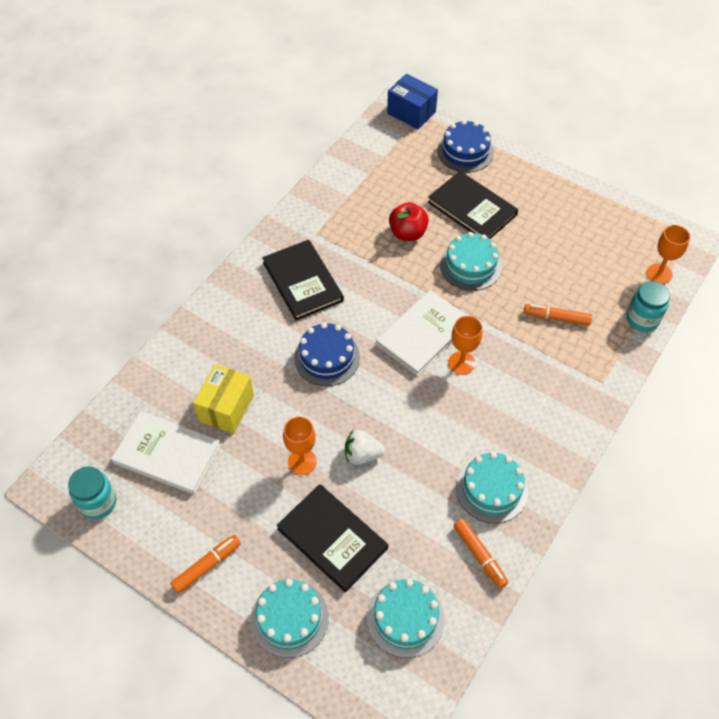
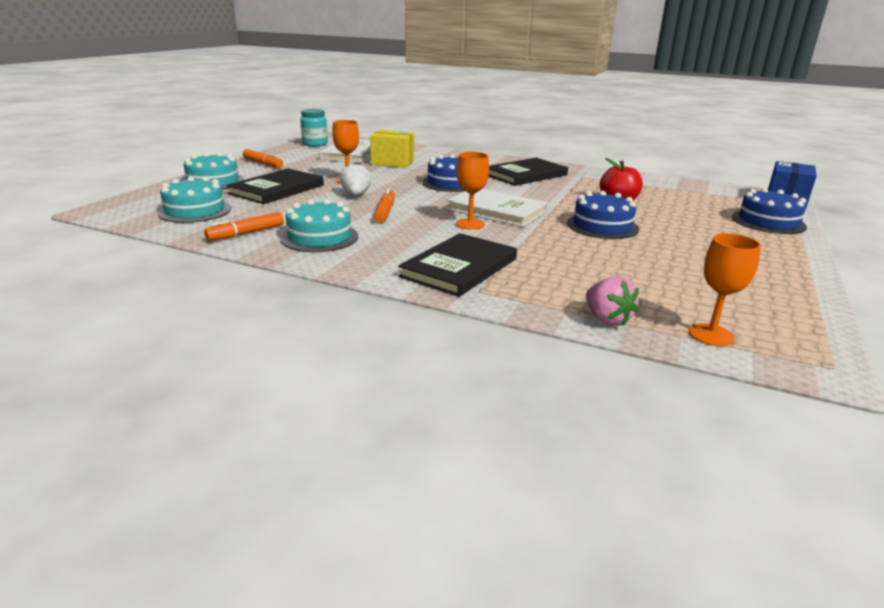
camera: 80 degrees right, 30 degrees down
(470, 266) = (602, 226): turquoise cake -> blue cake
(472, 208) = (686, 225): black book -> black book (459, 268)
(556, 318) = (563, 265): orange marker -> orange marker (385, 212)
(642, 319) = (607, 319): turquoise jar -> pink strawberry

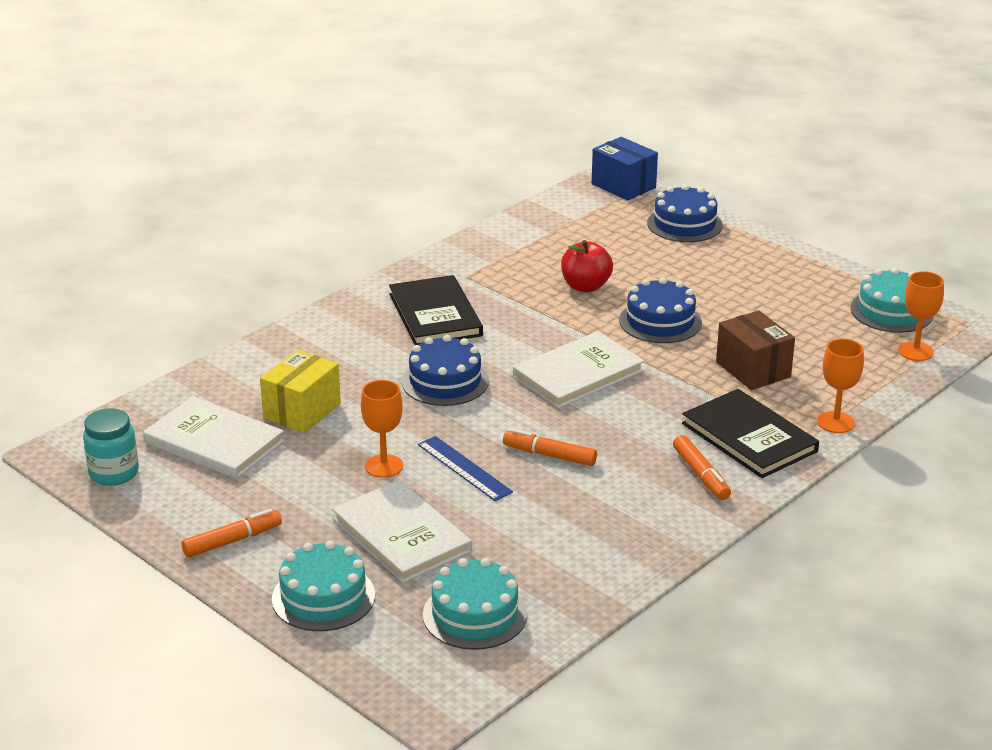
camera: 70 degrees left, 5 degrees up
(246, 233) = (591, 571): orange marker -> orange marker (701, 475)
(277, 189) = (401, 535): black book -> white book
(320, 237) = (626, 516): turquoise cake -> turquoise cake (891, 311)
(356, 195) = (464, 468): white strawberry -> blue ruler
(470, 224) = (621, 403): orange goblet -> orange goblet (835, 422)
(571, 261) = (753, 369): none -> brown box
(607, 319) = (880, 388): pink strawberry -> none

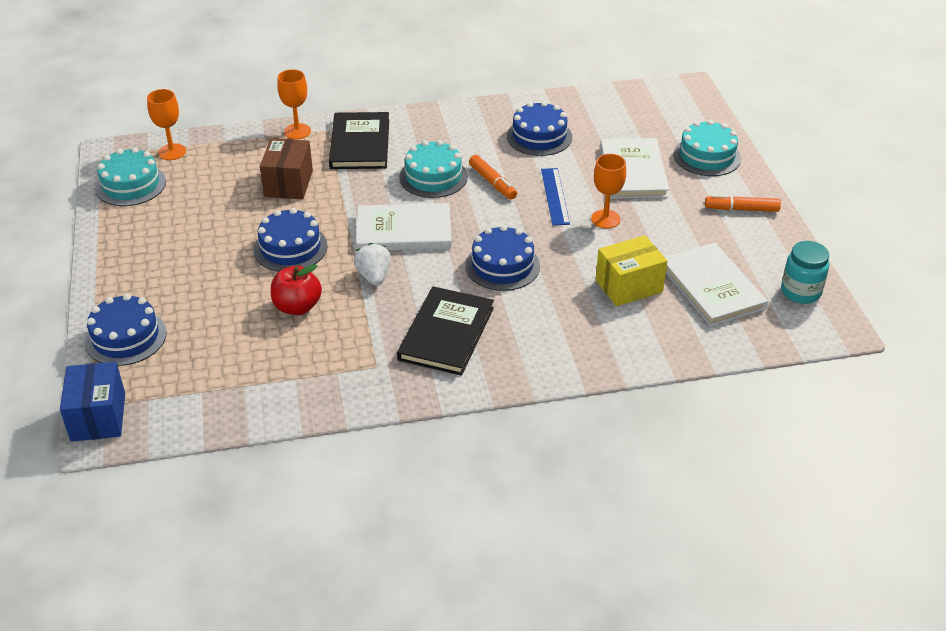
camera: 145 degrees left, 10 degrees up
(475, 614) = (629, 117): turquoise cake -> turquoise cake (433, 177)
(553, 329) = (374, 276): none -> white strawberry
(560, 533) = (539, 136): none -> blue cake
(701, 475) = (419, 135): orange marker -> none

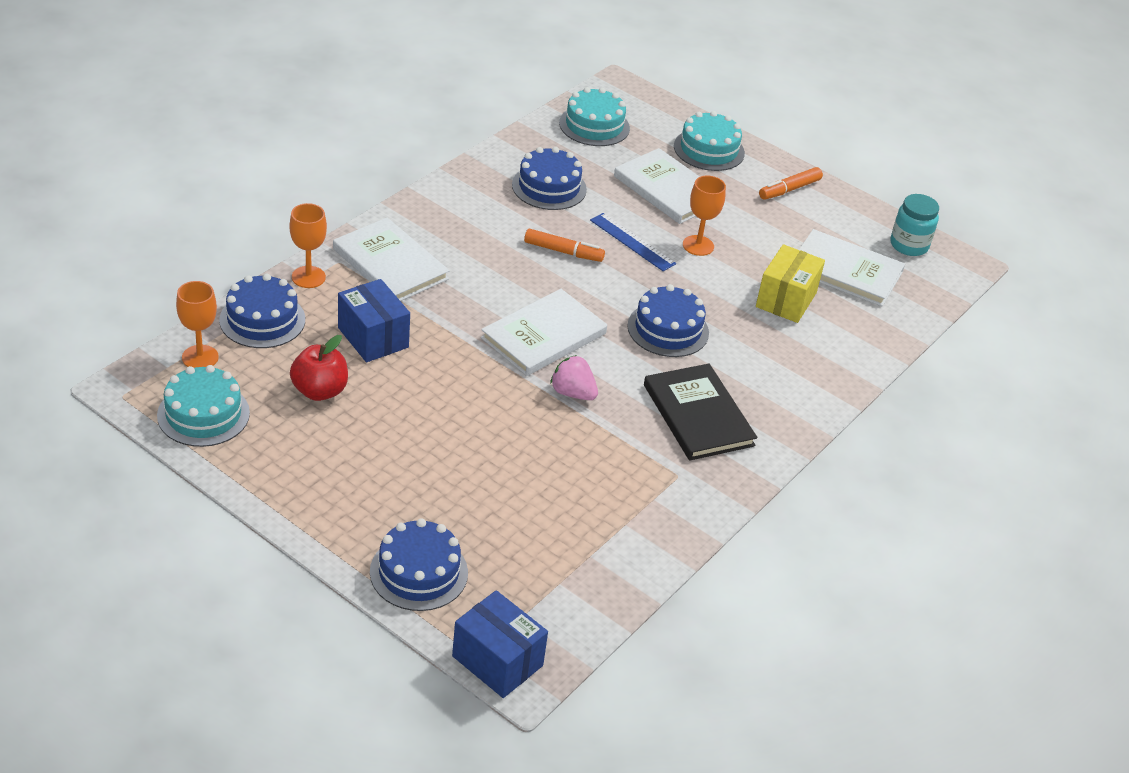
camera: 45 degrees left, 0 degrees up
(288, 184) = (373, 337): brown box -> blue box
(290, 248) = (460, 402): blue cake -> blue cake (262, 320)
(297, 307) = (542, 457): red apple -> red apple (319, 391)
(360, 144) = (390, 264): black book -> white book
(374, 276) = (572, 393): white strawberry -> pink strawberry
(433, 177) = (503, 269): turquoise cake -> turquoise cake (594, 125)

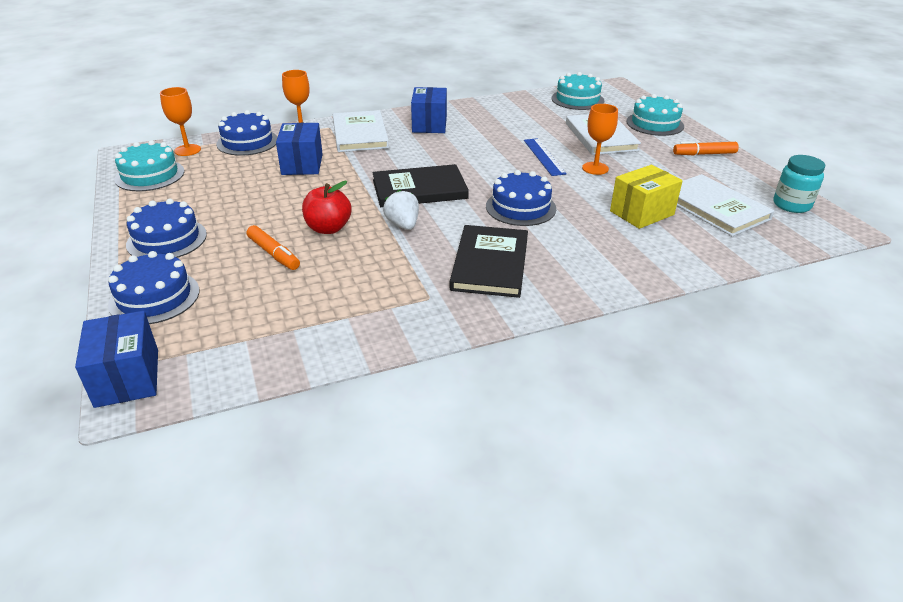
camera: 35 degrees right, 5 degrees down
(319, 391) = (233, 181): red apple -> red apple (328, 228)
(458, 222) = (429, 125): none -> blue box
(544, 336) = (419, 189): white book -> black book
(549, 187) = (512, 120): blue cake -> blue cake (167, 239)
(563, 251) = (486, 151): orange marker -> orange marker (273, 254)
(572, 393) = (403, 225): pink strawberry -> white strawberry

